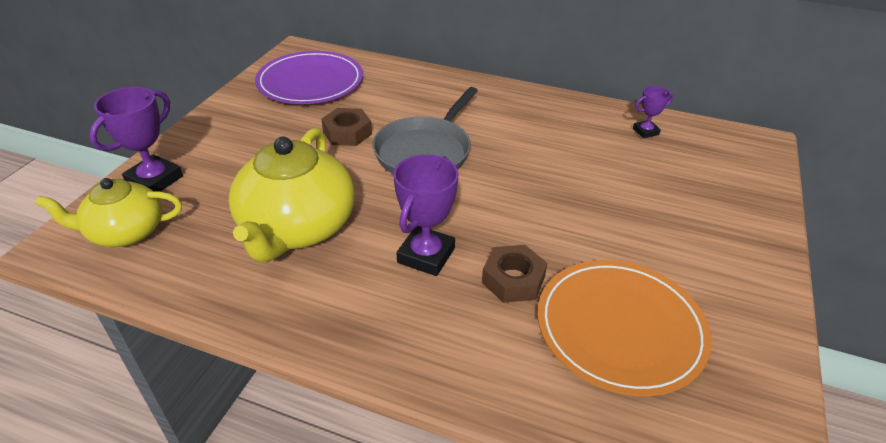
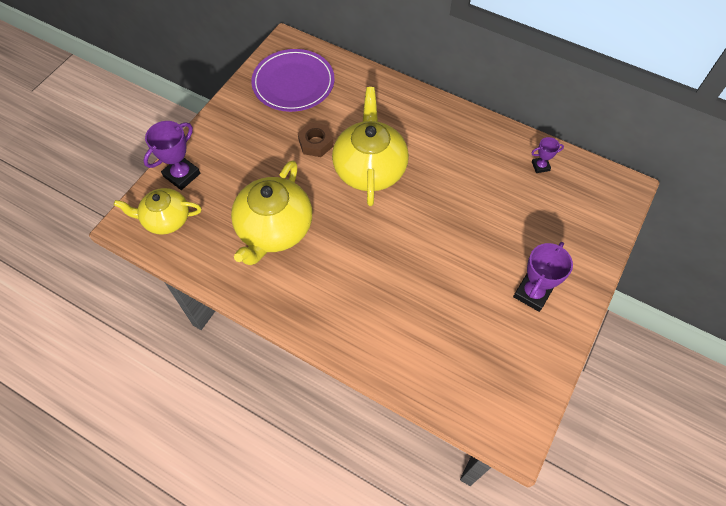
camera: 10 degrees right, 20 degrees up
(425, 151) = (369, 168): grey pan -> yellow teapot
(426, 255) = (354, 262): purple trophy -> purple trophy (532, 293)
(513, 280) = (406, 289): brown nut -> none
(620, 328) = (464, 334): orange plate -> none

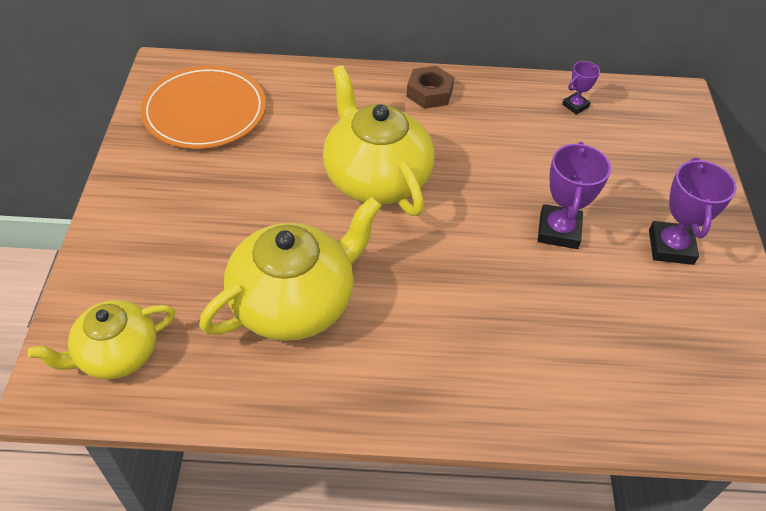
camera: 30 degrees left, 10 degrees down
(182, 175) = (106, 282): purple trophy -> purple trophy (558, 231)
(274, 229) = (294, 302): yellow teapot -> yellow teapot turned 120 degrees counterclockwise
(293, 83) = (205, 111): purple plate -> orange plate
(316, 143) = (283, 172): brown nut -> brown nut (429, 93)

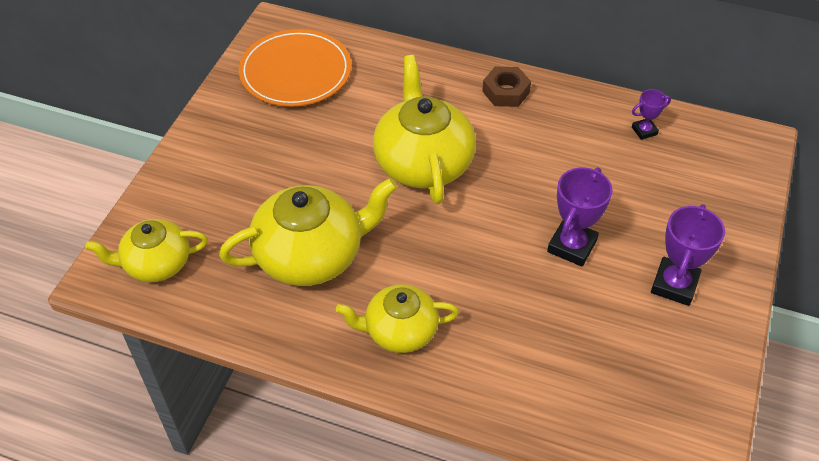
camera: 20 degrees right, 0 degrees up
(423, 362) = (399, 331): none -> yellow teapot

